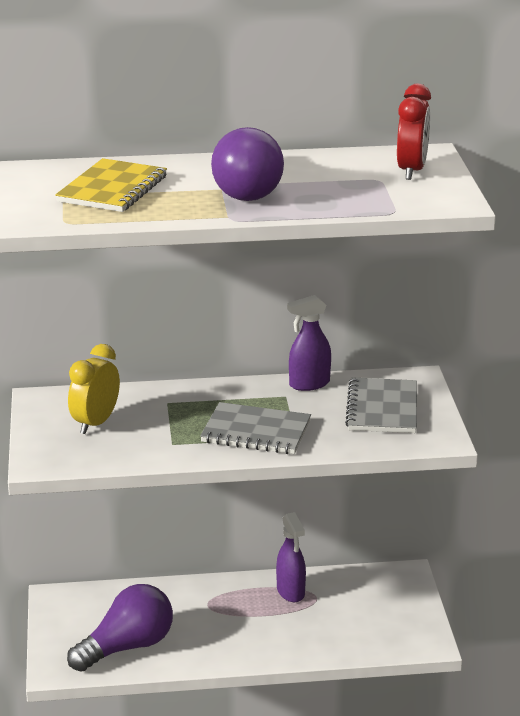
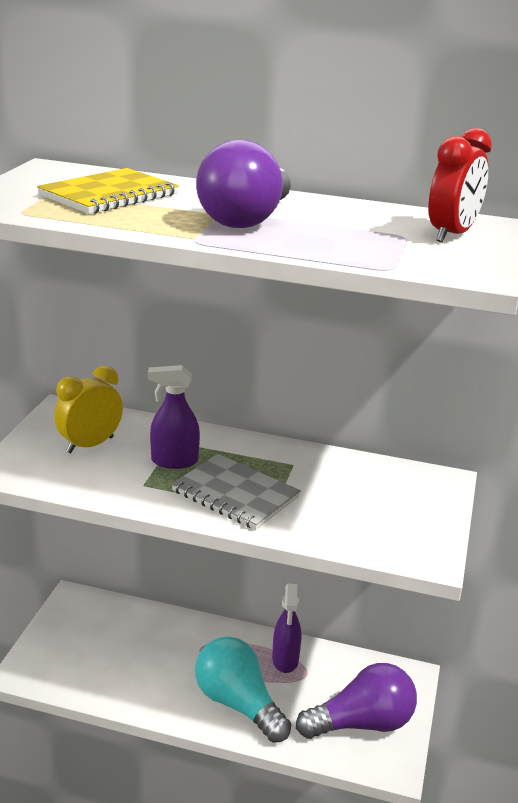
camera: 20 degrees right, 0 degrees up
(127, 647) = (100, 670): purple light bulb -> purple light bulb (362, 723)
(270, 637) = (238, 704): none -> turquoise light bulb
(309, 384) = (325, 458): purple spray bottle -> purple spray bottle (174, 461)
(382, 408) = (385, 504): grey notebook -> none

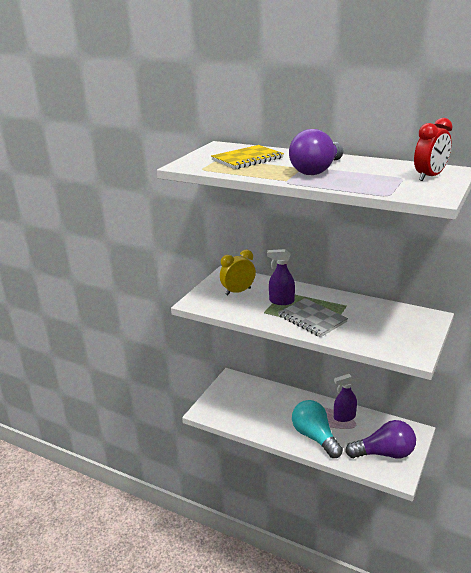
camera: 15 degrees right, 0 degrees up
(285, 660) = (344, 417): purple spray bottle -> purple spray bottle turned 60 degrees clockwise

